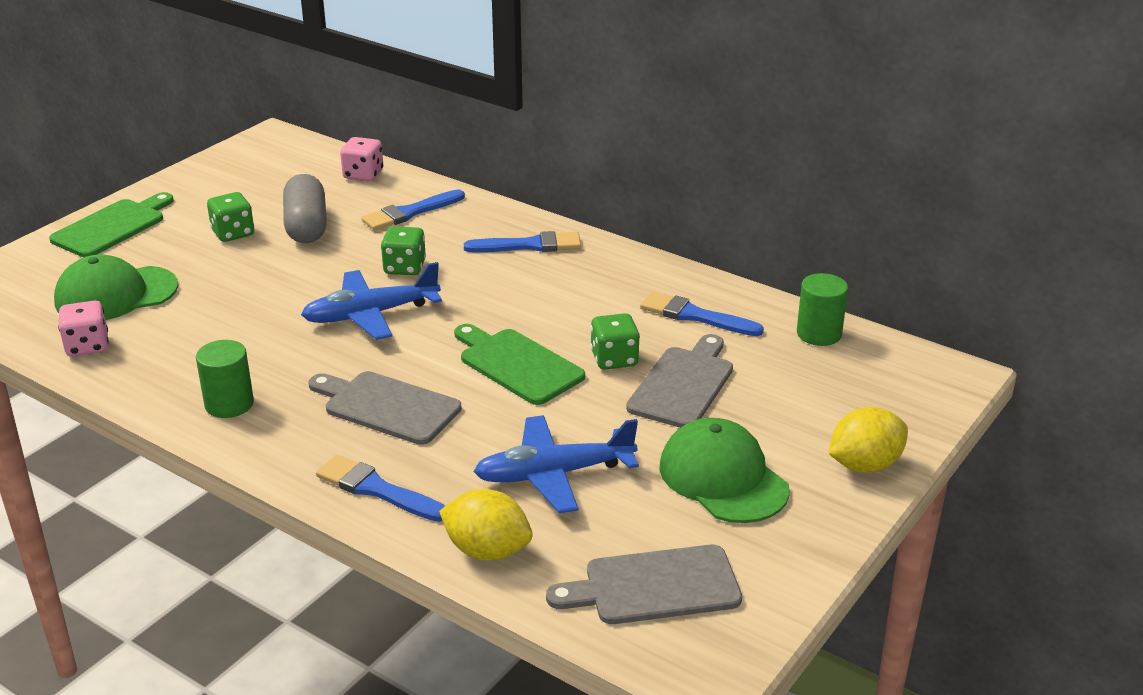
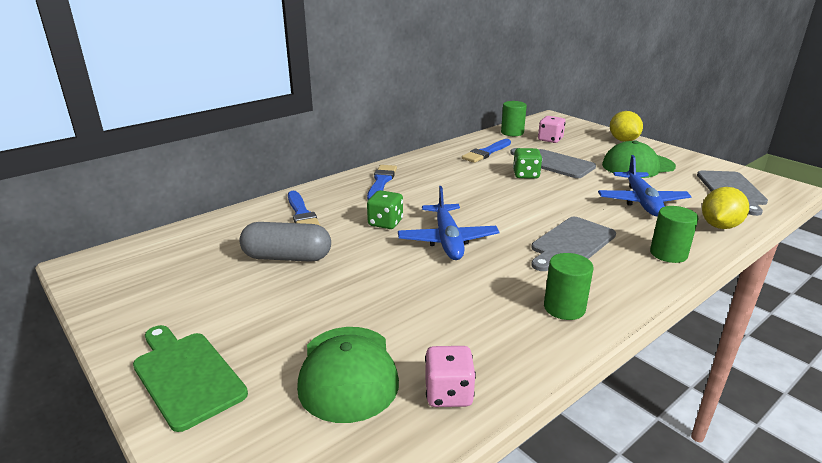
camera: 75 degrees left, 5 degrees down
(233, 233) = (270, 295): green dice -> none
(363, 175) = (218, 227): pink dice -> pink dice (550, 139)
(377, 490) = (668, 254): blue brush -> green cylinder
(517, 364) = (526, 199): green cutting board -> none

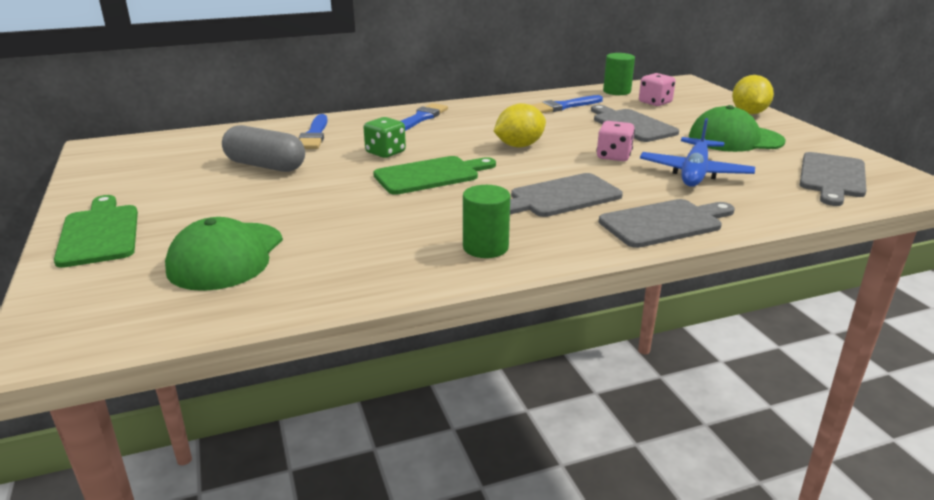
camera: 20 degrees right, 0 degrees up
(447, 240) = (431, 175): blue plane -> green cutting board
(448, 393) = (295, 288): pink dice -> pink dice (614, 156)
(526, 175) = (584, 131): green dice -> none
(668, 254) = (664, 223): green cylinder -> grey cutting board
(719, 226) = (766, 208): yellow lemon -> yellow lemon (519, 146)

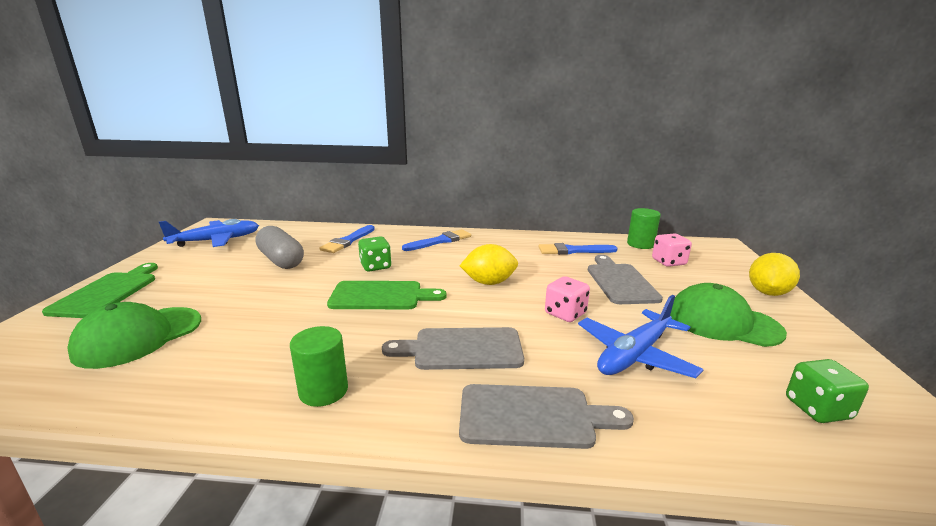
camera: 25 degrees right, 5 degrees down
(139, 162) = (216, 241): none -> blue plane
(832, 177) = (817, 409): grey cutting board -> green dice

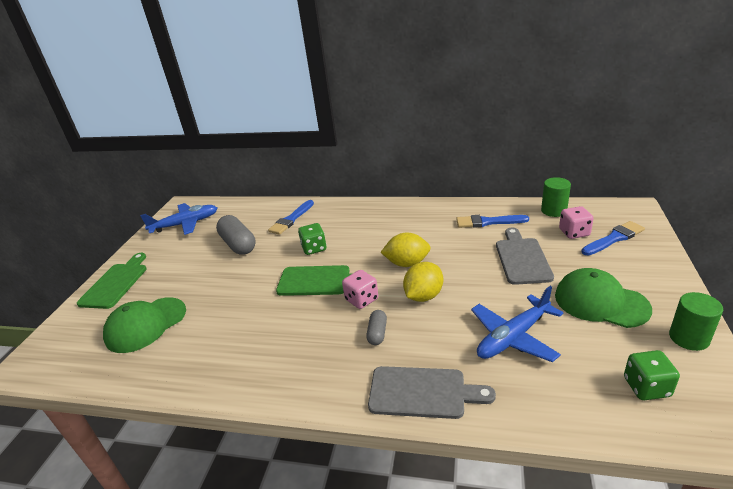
camera: 10 degrees right, 10 degrees up
(323, 391) = (276, 371): green cylinder -> green cylinder (689, 338)
(440, 241) = (370, 215): blue brush -> blue brush (614, 238)
(462, 349) = (377, 333): grey cutting board -> grey capsule
(565, 314) = (465, 296): pink dice -> pink dice (361, 299)
(767, 293) = (655, 267): yellow lemon -> yellow lemon (423, 296)

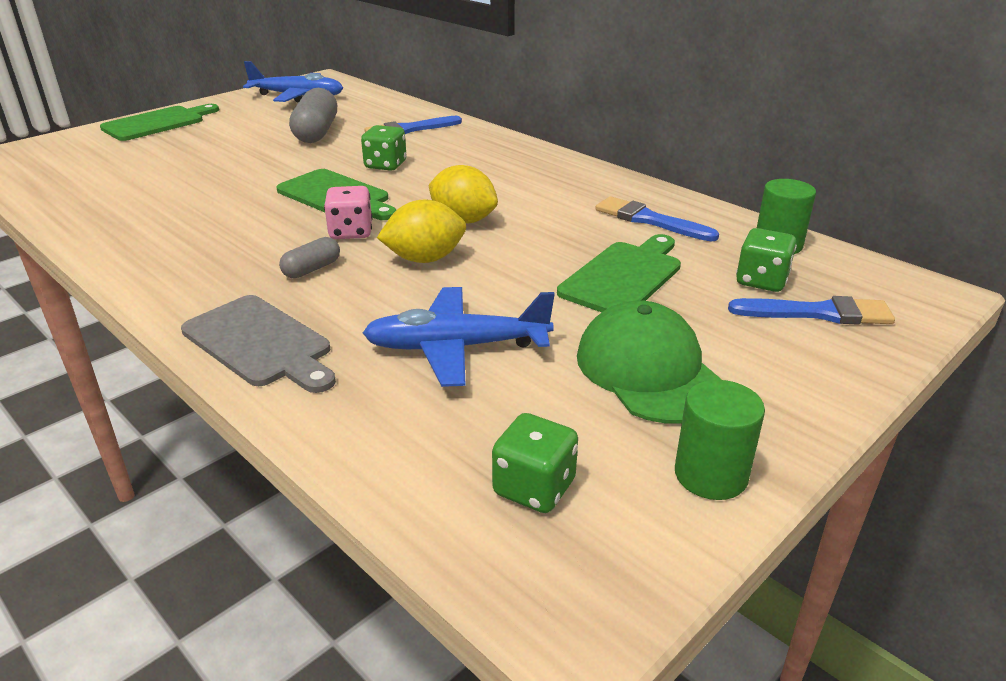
camera: 30 degrees right, 0 degrees up
(146, 324) = (125, 166): green cap -> none
(522, 258) = (623, 276): grey cutting board -> green cutting board
(574, 233) = (761, 281): pink dice -> green dice

